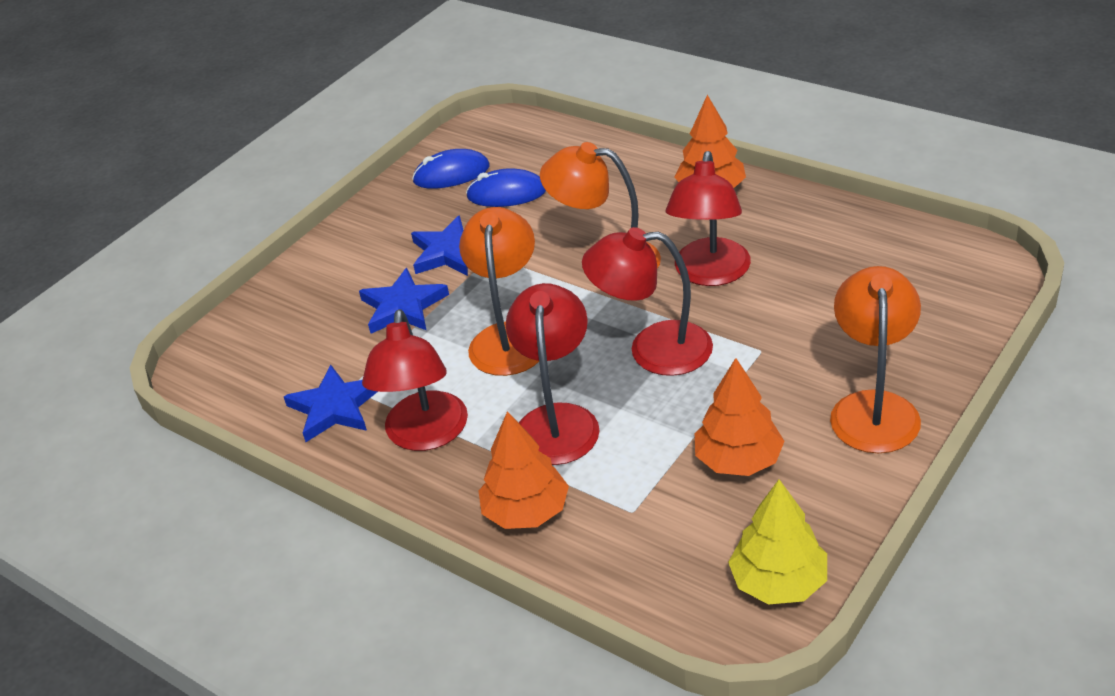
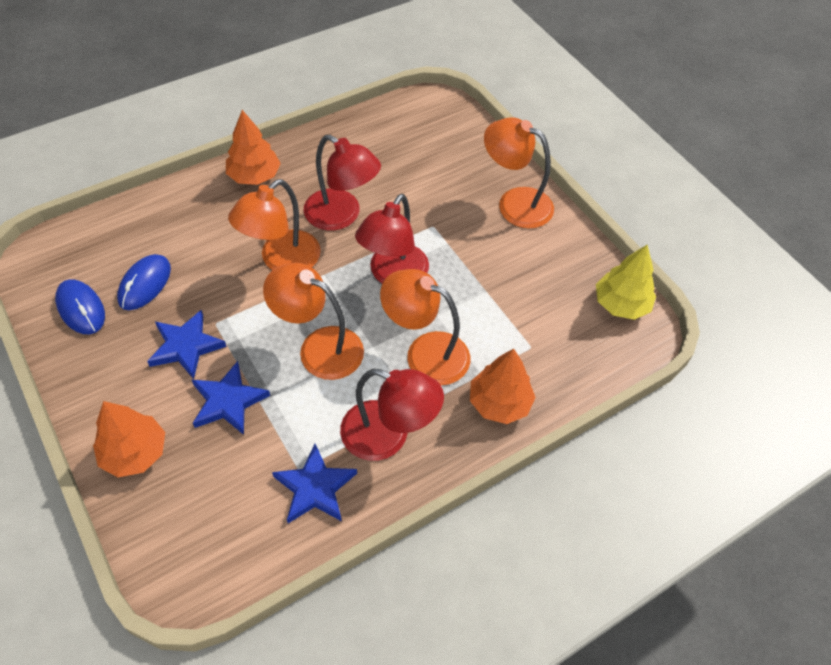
camera: 75 degrees left, 15 degrees up
(451, 174) = (81, 309): blue mouse -> blue mouse turned 45 degrees counterclockwise
(557, 420) = (425, 353): red lamp -> orange lamp
(738, 460) = (519, 279): orange tree -> orange tree (134, 452)

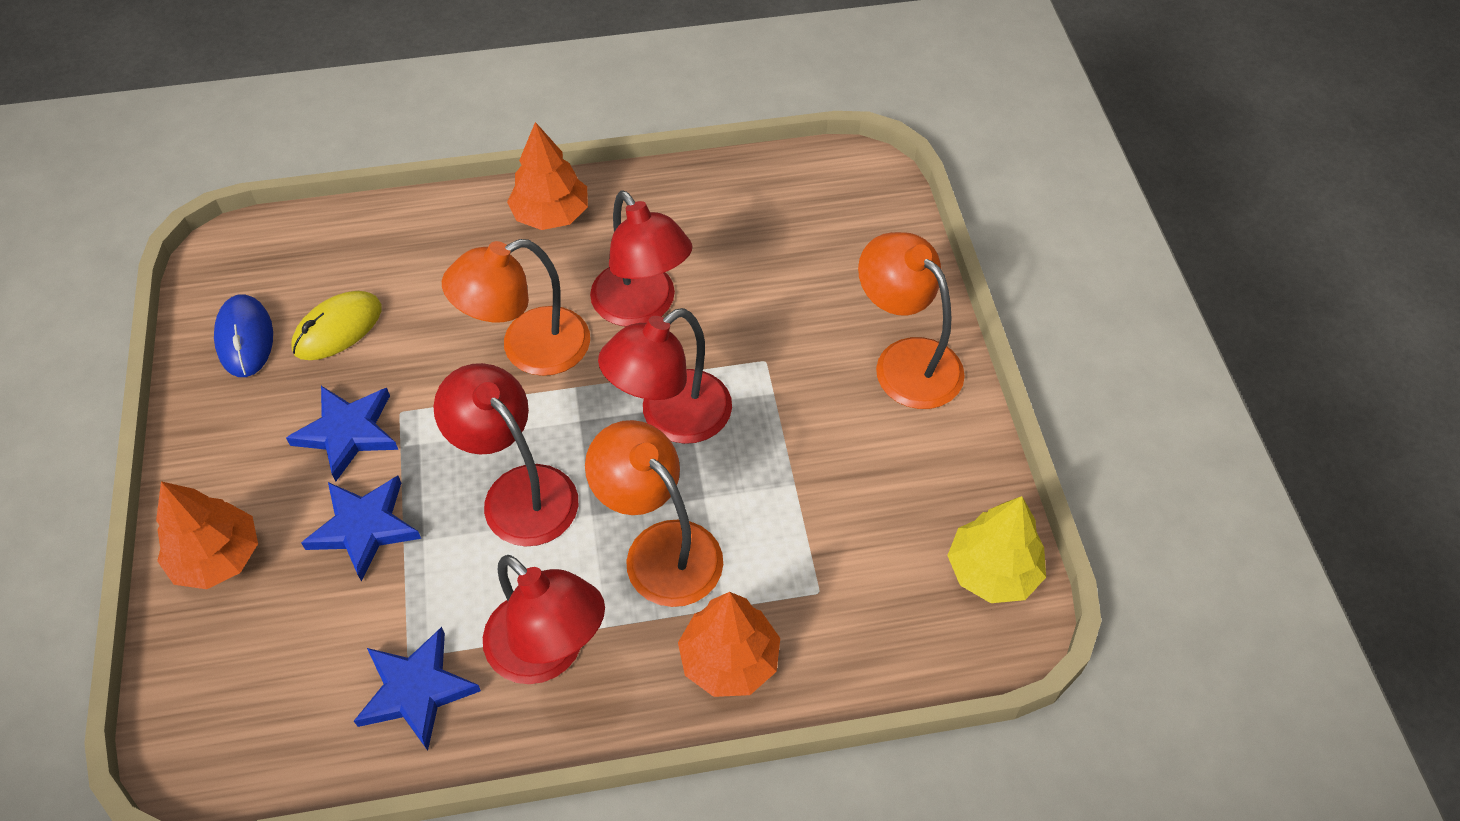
camera: 25 degrees right, 0 degrees up
(145, 284) = (338, 329): blue mouse -> yellow mouse
(319, 347) = (518, 491): orange lamp -> red lamp

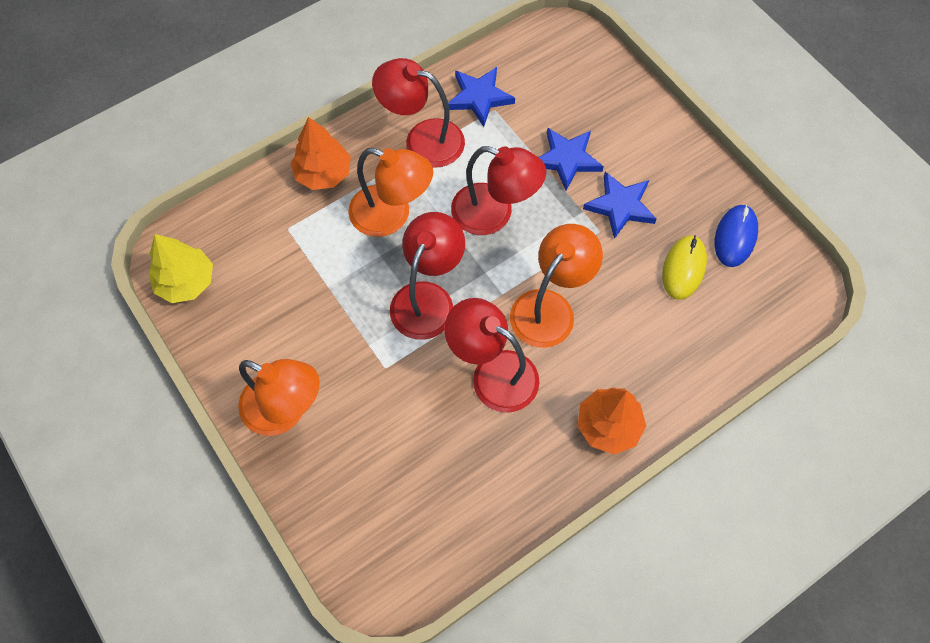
camera: 155 degrees right, 10 degrees up
(217, 557) = (632, 114): orange tree -> none
(245, 338) = (735, 237): blue mouse -> blue mouse turned 60 degrees clockwise

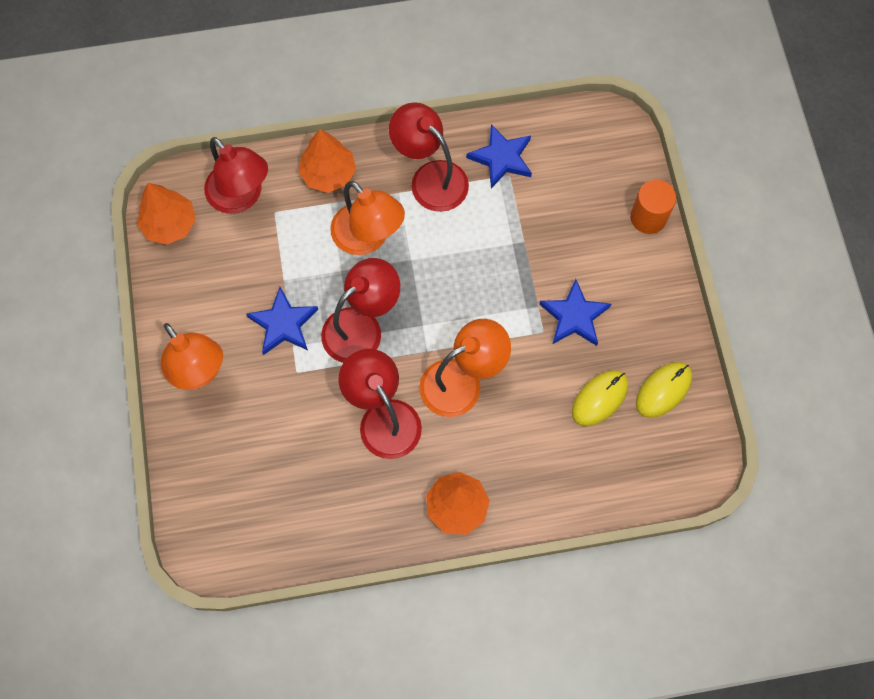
camera: 25 degrees right, 5 degrees up
(186, 282) = (170, 224): yellow tree -> orange tree
(494, 214) = (458, 275): red lamp -> red lamp (241, 197)
(567, 159) = (550, 251): blue star -> blue star (283, 324)
(637, 97) = (648, 217): none -> orange cylinder
(735, 237) = (663, 390): blue mouse -> yellow mouse

